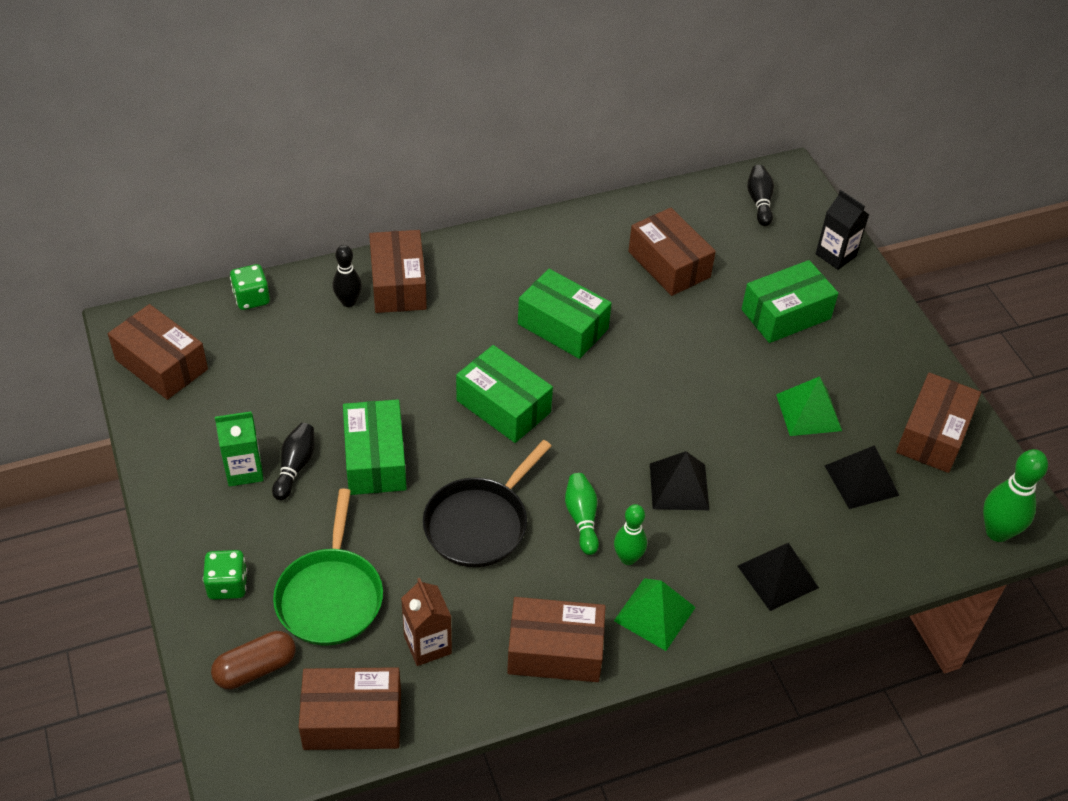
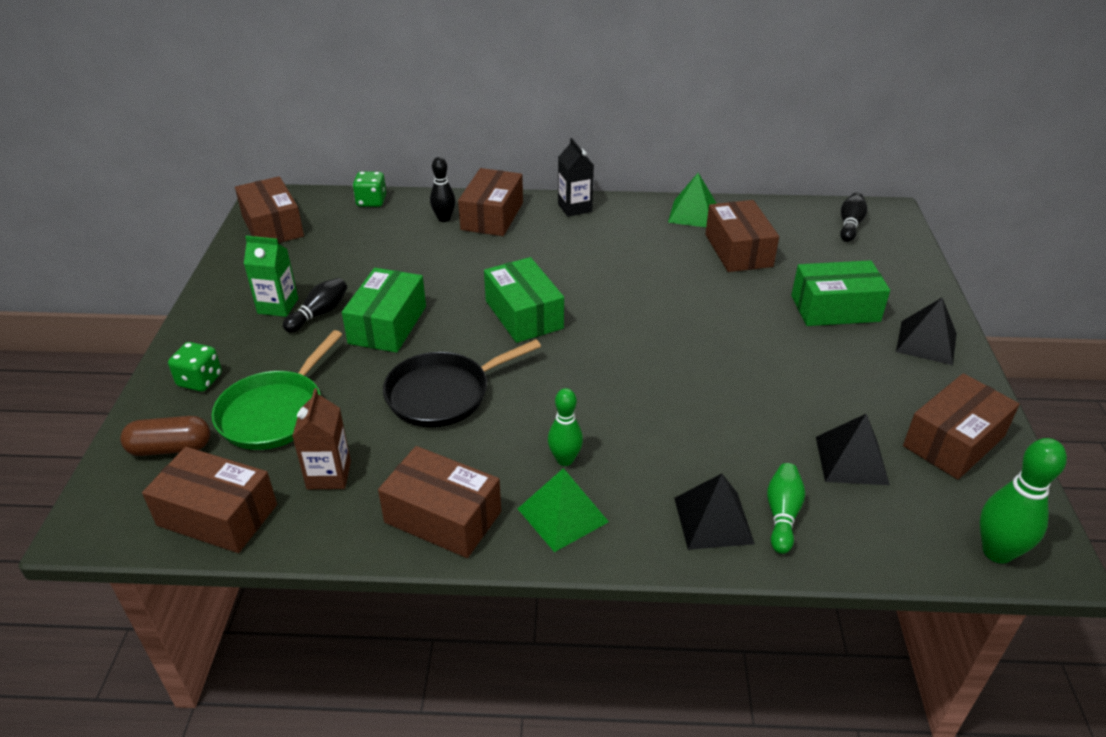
camera: 25 degrees right, 10 degrees down
(563, 326) = (614, 272): green box -> none
(582, 518) = (540, 415): green bowling pin -> green bowling pin (782, 515)
(679, 486) = (651, 415): black pyramid -> black pyramid (926, 342)
(808, 412) = (820, 389): green pyramid -> green pyramid (693, 214)
(835, 255) = (909, 276): black carton -> black carton (575, 208)

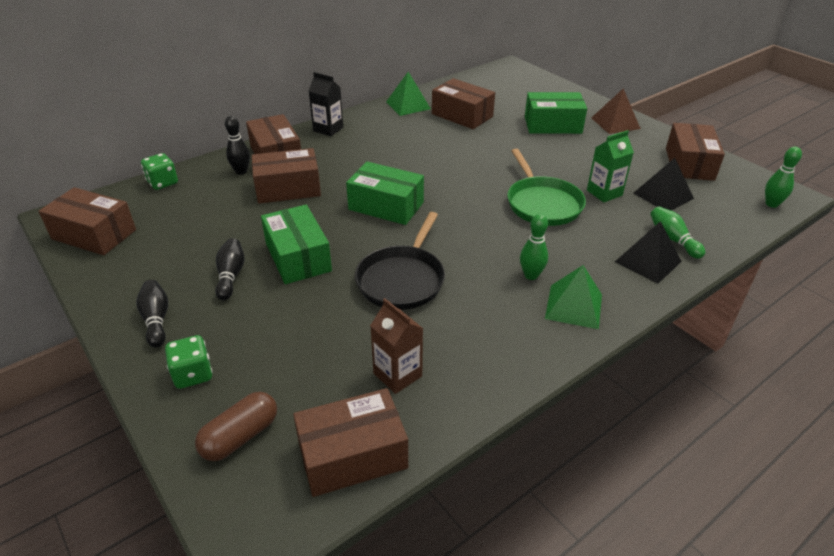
camera: 40 degrees left, 0 degrees up
(275, 412) = (294, 360): green pan -> green pan (542, 204)
(278, 306) = (186, 287): green carton -> green carton (604, 193)
(443, 517) = (510, 351): brown box -> brown box (288, 188)
(835, 308) = (552, 125): green box -> green box turned 45 degrees clockwise
(850, 225) = (501, 80): black bowling pin -> black bowling pin (156, 320)
(926, 342) = (615, 123): black pyramid -> brown pyramid
(997, 552) = (771, 204): green bowling pin -> green bowling pin, size x0.66

